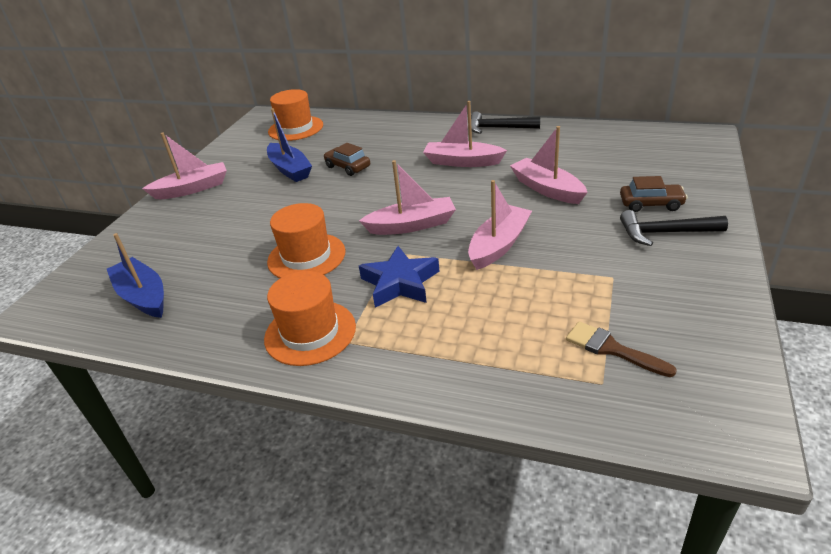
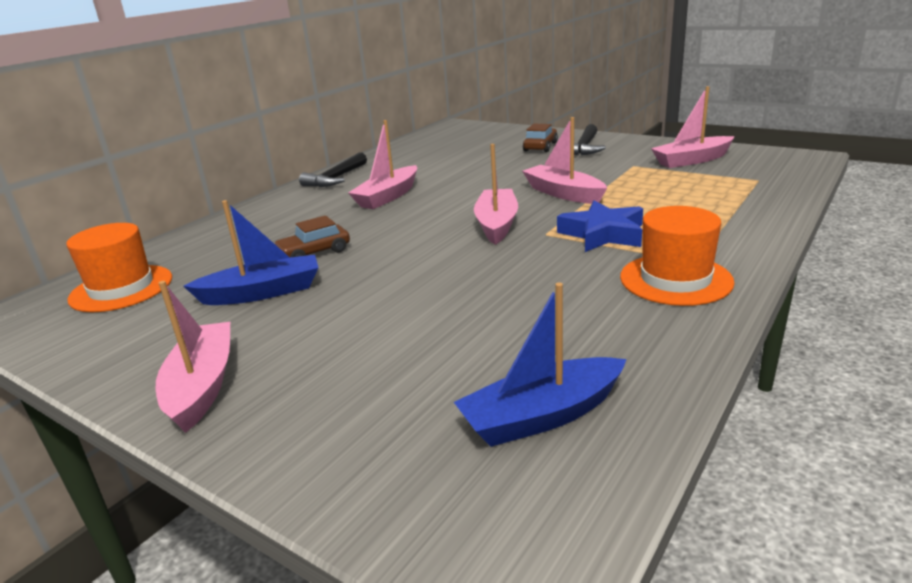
camera: 75 degrees left, 10 degrees down
(306, 257) = (518, 281): orange hat -> none
(547, 189) = (483, 171): pink boat -> pink boat (691, 160)
(611, 349) = (721, 174): brown brush -> none

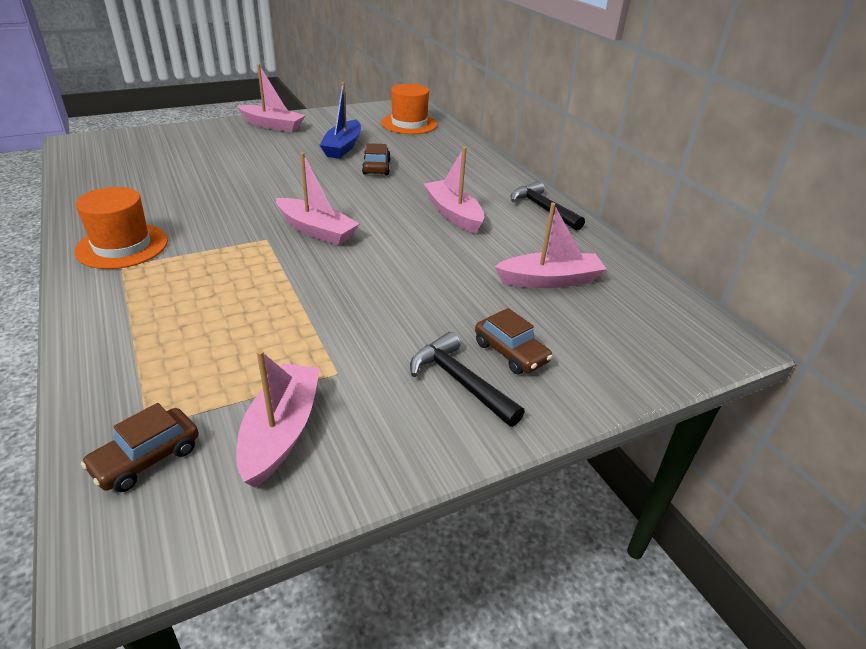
camera: 115 degrees right, 10 degrees up
(541, 416) = (120, 167): blue boat -> none
(563, 193) = (329, 285): pink boat -> pink boat (550, 280)
(603, 234) = (222, 258): blue star -> none
(768, 172) = (146, 458): none -> brown car

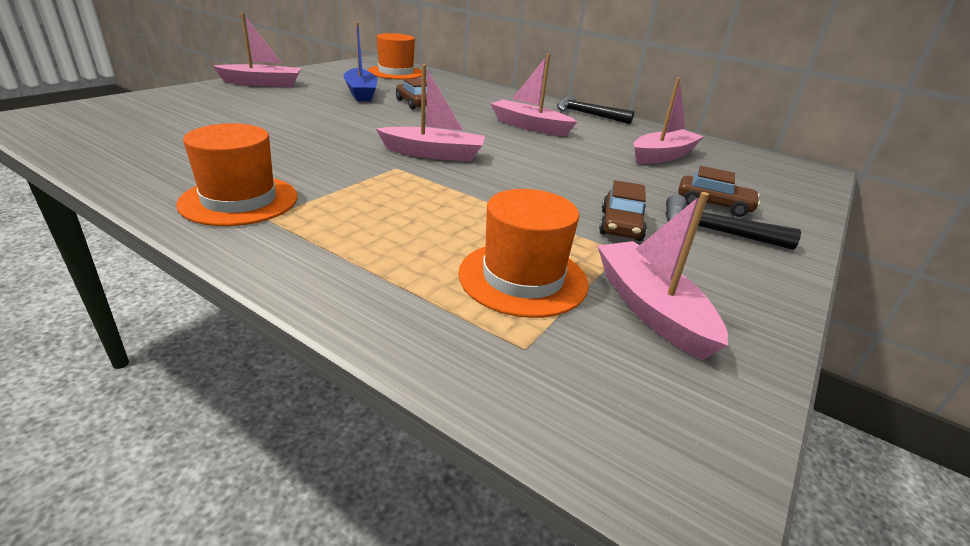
camera: 30 degrees left, 5 degrees down
(146, 458) = (570, 376): brown car -> brown car (621, 225)
(223, 371) = (523, 278): none -> orange hat

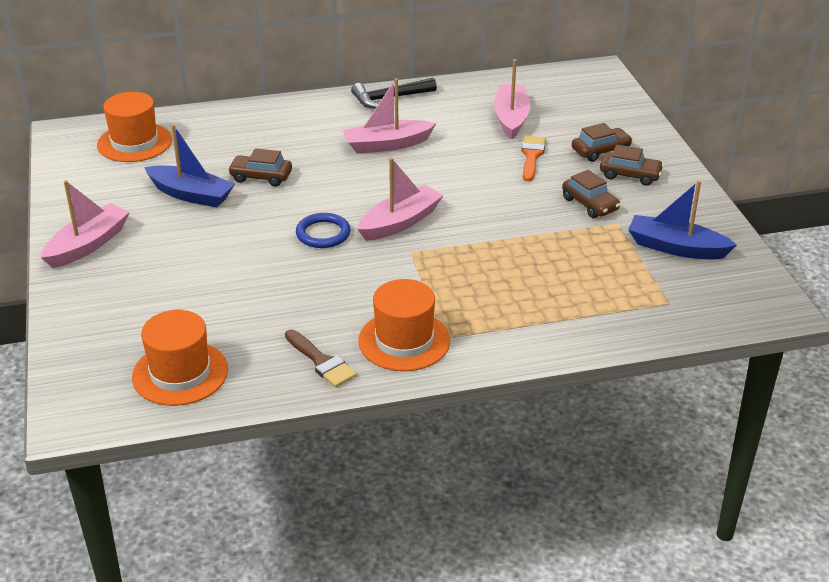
camera: 45 degrees left, 5 degrees up
(168, 175) = (321, 362): none -> brown brush
(373, 134) = (323, 234): none -> blue ring
(523, 278) = (611, 272): orange hat -> orange hat (180, 373)
(633, 177) = (532, 156): none -> orange brush
(650, 308) = (676, 248): pink boat -> blue boat
(714, 231) = (630, 175): black hammer -> brown car

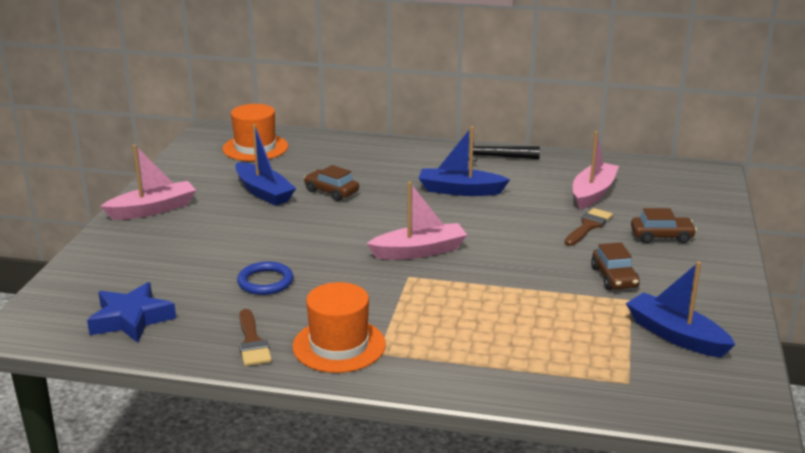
camera: 25 degrees right, 10 degrees down
(180, 373) = (131, 319): orange hat -> blue star
(323, 234) = (344, 244): blue ring -> blue ring (265, 282)
(387, 145) = (460, 190): pink boat -> blue boat
(532, 156) = (588, 226): orange brush -> brown brush
(630, 175) = (676, 262): brown car -> none

